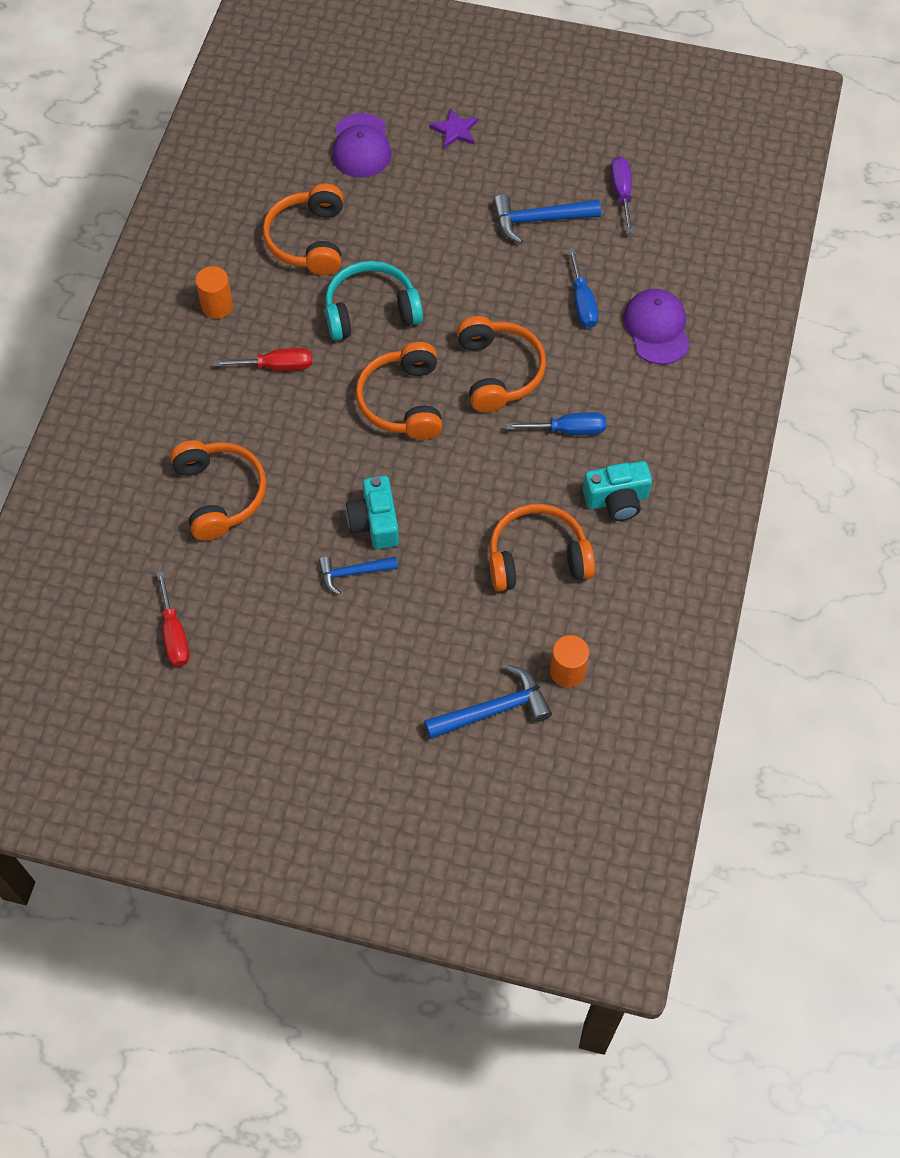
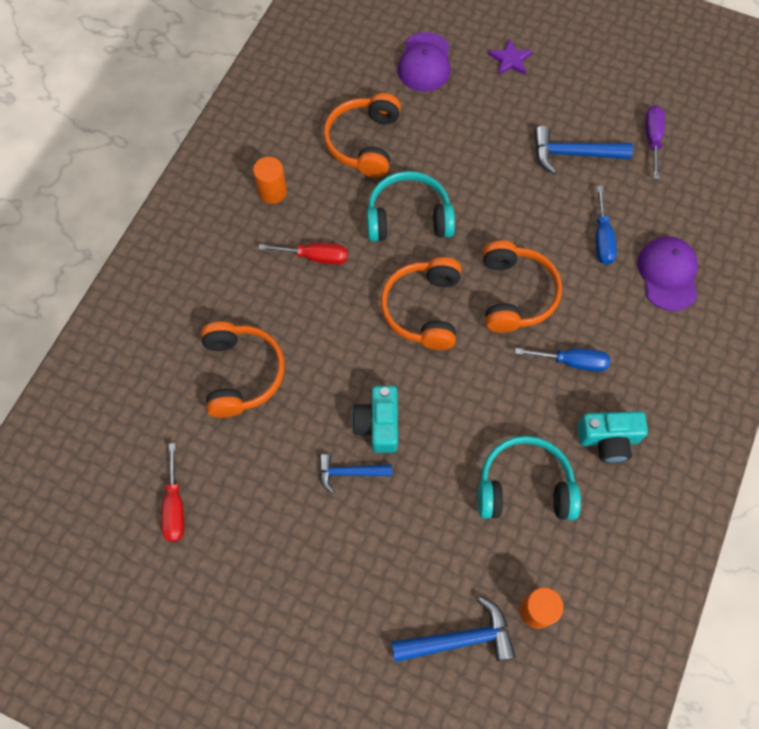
camera: 10 degrees right, 5 degrees up
(537, 557) = (524, 486): orange headphones -> turquoise headphones

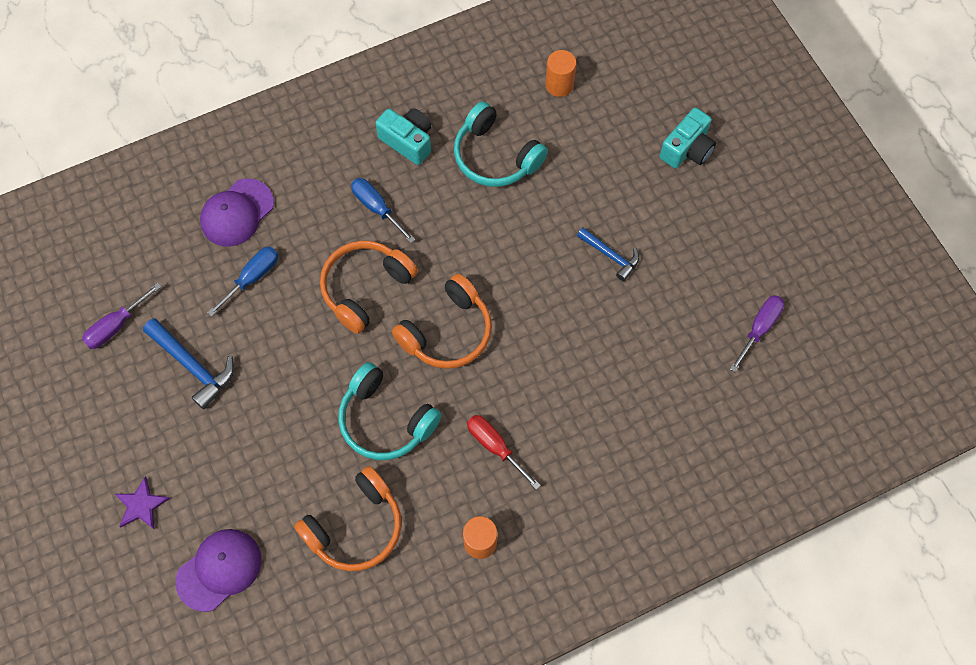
camera: 140 degrees left, 0 degrees up
(175, 506) = (759, 328): red screwdriver -> purple screwdriver
(242, 373) = (635, 392): orange headphones -> none
(378, 424) = (561, 273): turquoise camera -> turquoise camera (687, 149)
(460, 639) = (623, 105): blue hammer -> none

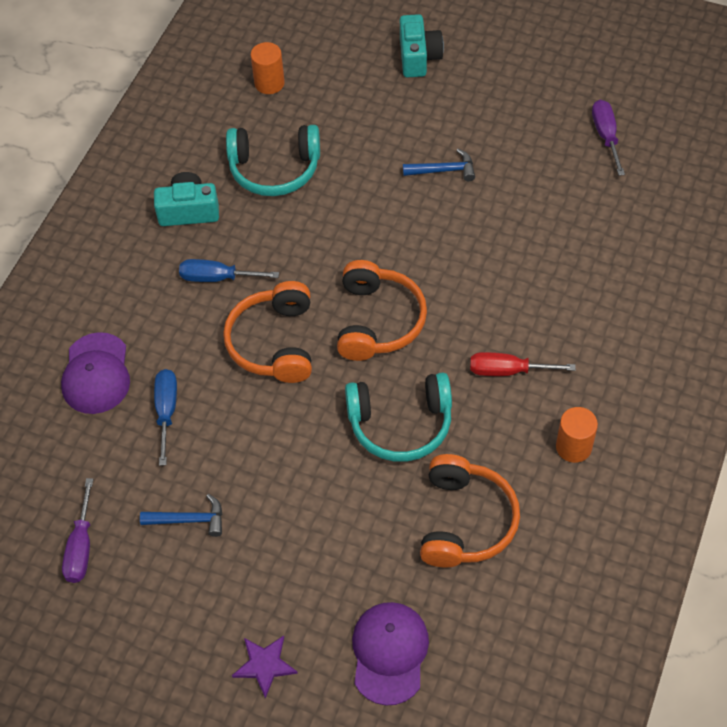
camera: 40 degrees left, 10 degrees down
(193, 366) = (189, 520): blue hammer -> blue hammer, size x0.66

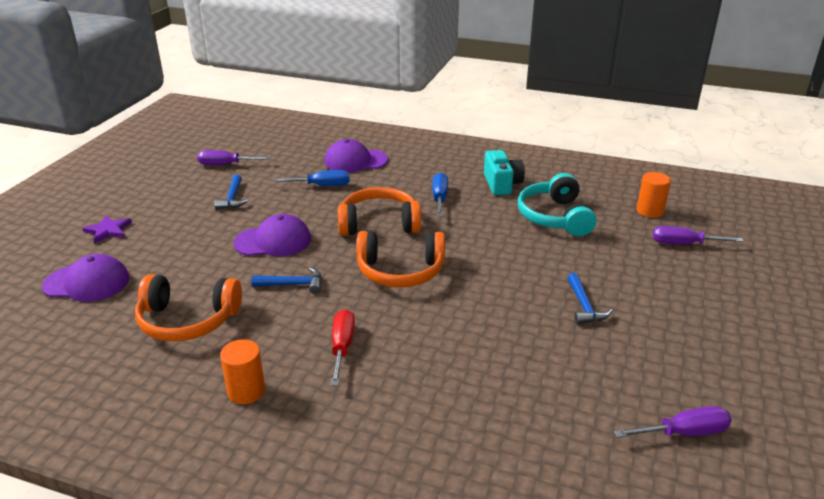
camera: 85 degrees right, 25 degrees down
(306, 455) = (273, 241): none -> purple cap
(338, 71) = (684, 244): none -> purple screwdriver
(400, 424) = (293, 285): turquoise headphones -> blue hammer
(418, 57) = (730, 289): turquoise camera -> none

